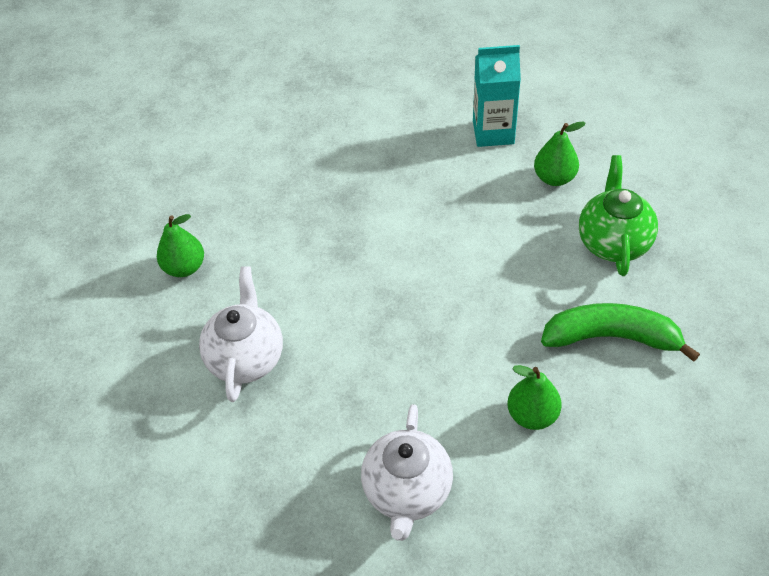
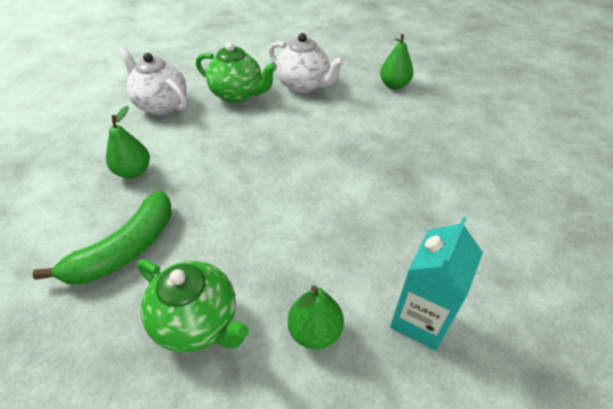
camera: 120 degrees right, 5 degrees down
(320, 417) = (238, 95): none -> green teapot

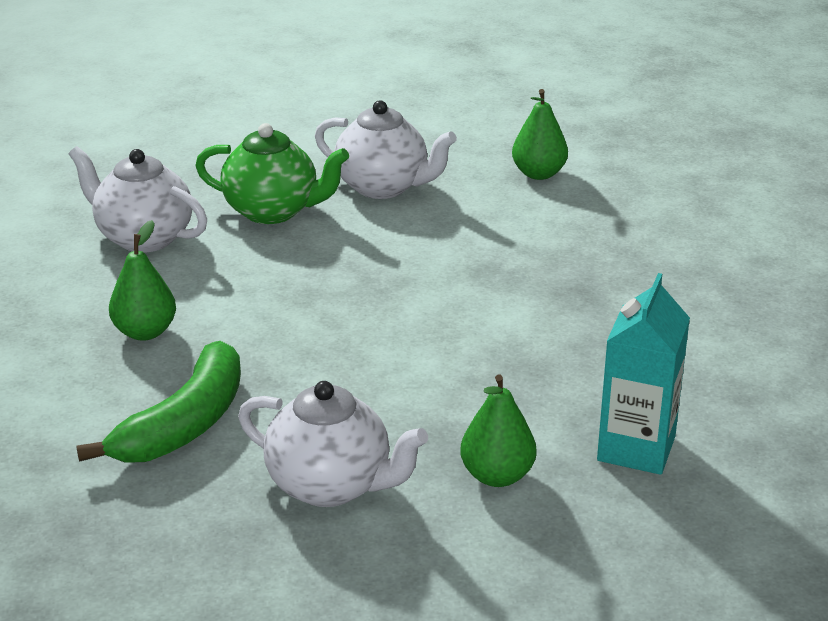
camera: 10 degrees left, 15 degrees down
(198, 322) = (331, 485): green teapot -> white teapot

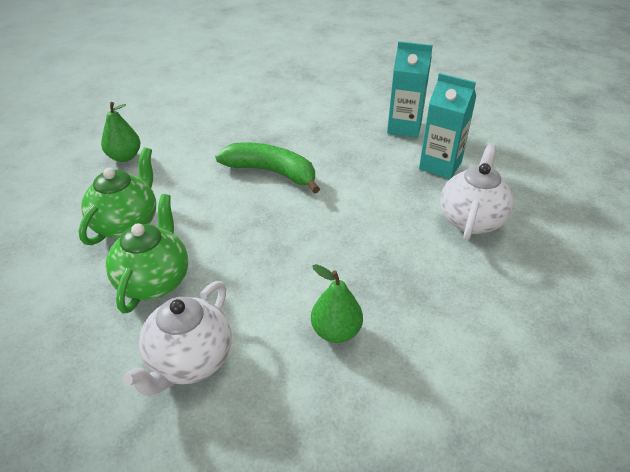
camera: 95 degrees left, 10 degrees up
(184, 424) = (439, 289): green banana -> green banana (271, 172)
(383, 187) = (127, 224): white teapot -> green teapot
(497, 476) = (440, 165): green pear -> turquoise carton

